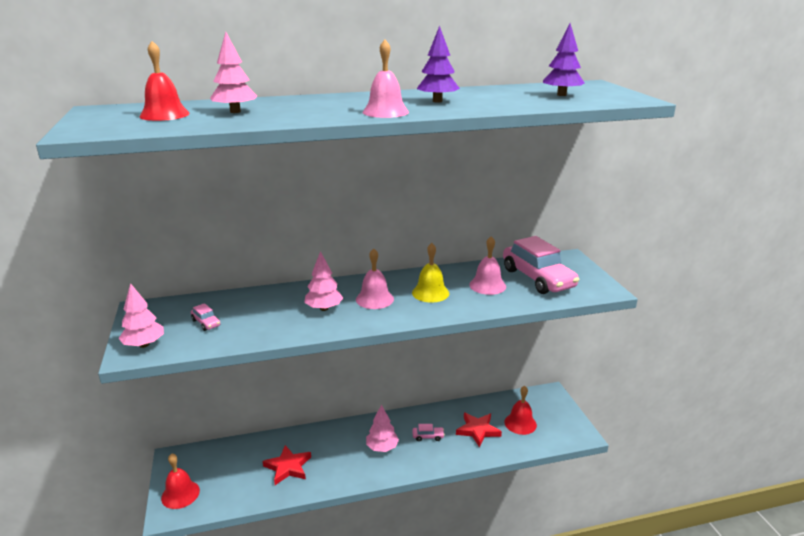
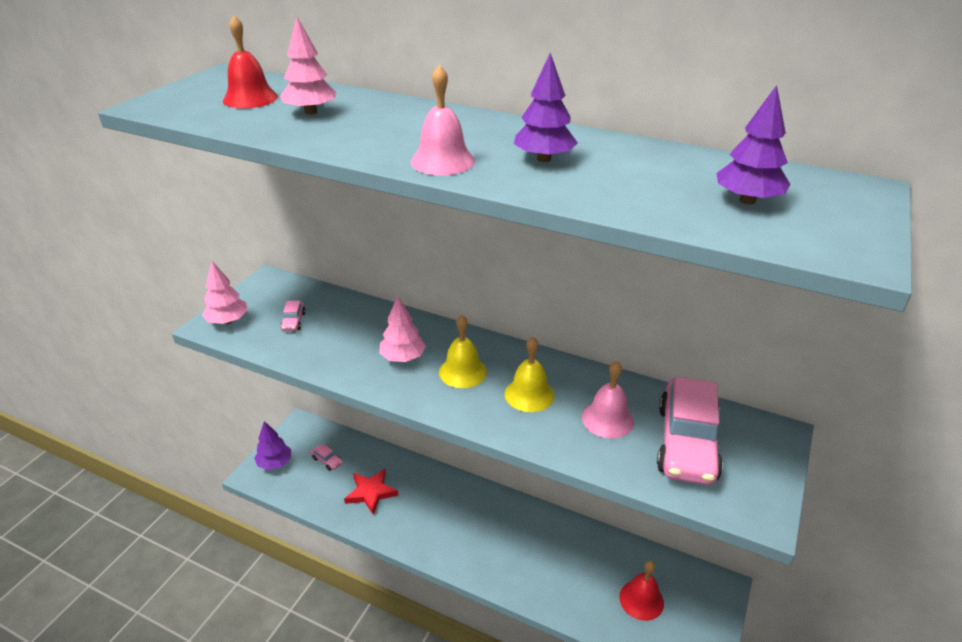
camera: 40 degrees right, 10 degrees up
(180, 494) = (275, 463): red bell -> purple tree
(374, 299) = (462, 371): pink bell -> yellow bell
(382, 447) = (468, 528): pink tree -> none
(428, 436) = (523, 546): pink car -> pink car (327, 461)
(478, 430) = (583, 575): red star -> none

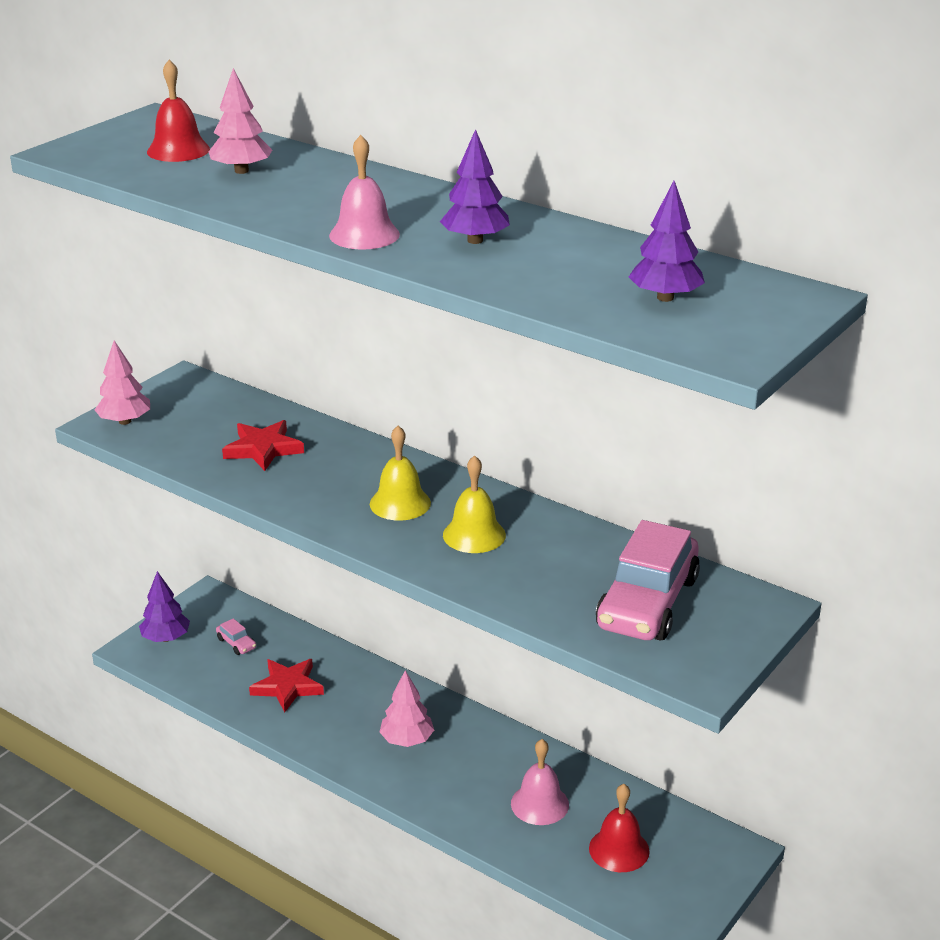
camera: 10 degrees right, 5 degrees down
(293, 321) = (205, 429): pink car -> none
(343, 334) = (263, 449): none -> red star
(403, 358) = (330, 481): pink tree -> pink tree (407, 740)
(607, 419) = (561, 569): pink bell -> pink bell (539, 804)

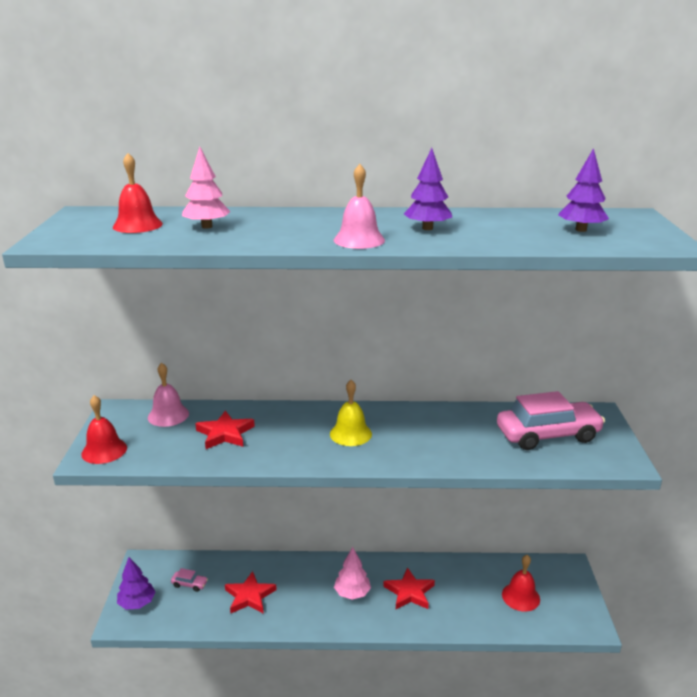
camera: 35 degrees left, 5 degrees down
(125, 421) = (104, 450): pink tree -> red bell
(474, 535) = (415, 435): yellow bell -> none
(478, 773) = (409, 592): none -> red star
(539, 804) = (458, 592): pink bell -> pink bell (168, 415)
(647, 603) = (547, 435): pink car -> pink car turned 90 degrees counterclockwise

